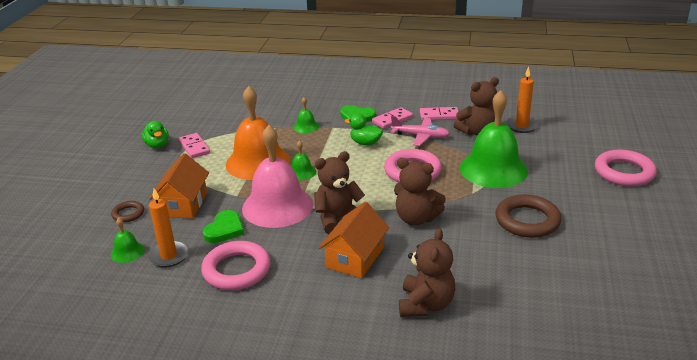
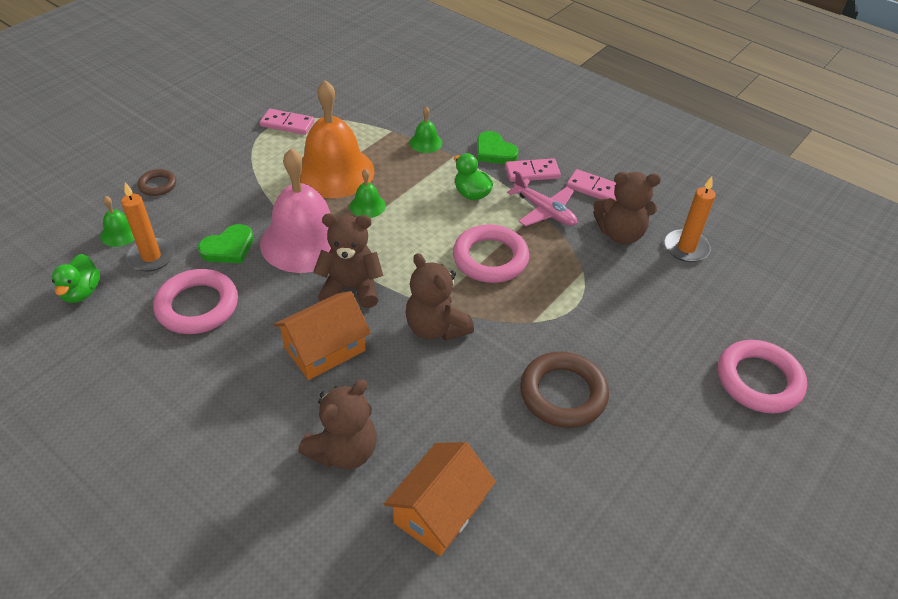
camera: 25 degrees right, 15 degrees up
(157, 145) = (254, 106): green duck -> green duck (81, 292)
(183, 204) = (217, 196): orange house -> orange house (439, 511)
(194, 147) = (287, 124): pink domino -> pink domino turned 75 degrees counterclockwise
(493, 169) = (590, 298): green bell -> none

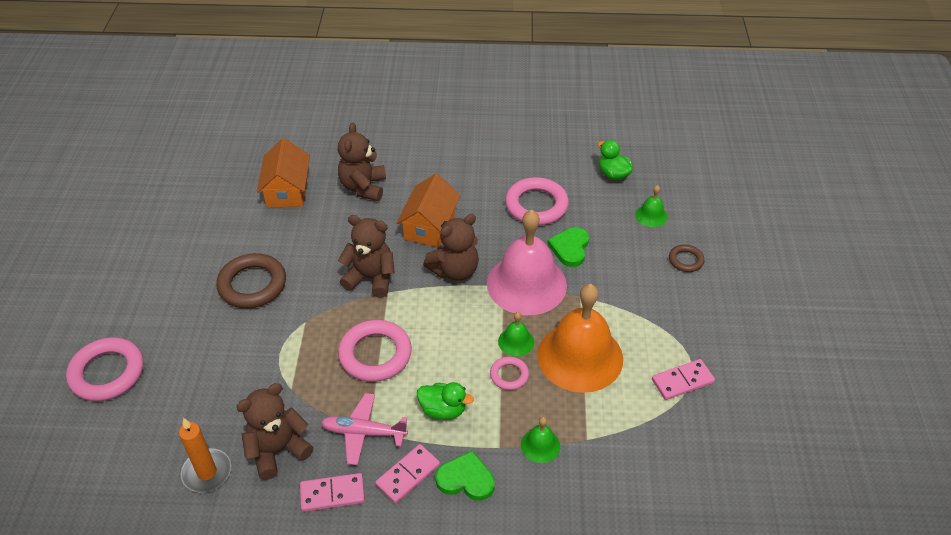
camera: 145 degrees right, 0 degrees up
(151, 256) = (608, 214): orange candle -> none
(399, 188) = (509, 375): none -> pink ring

